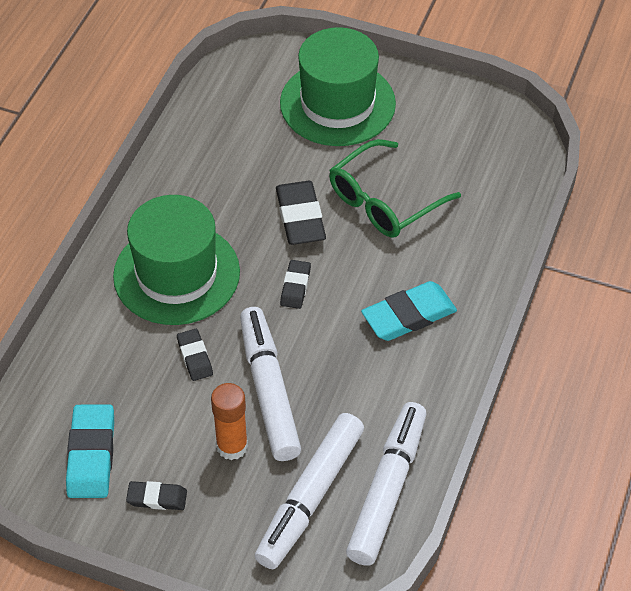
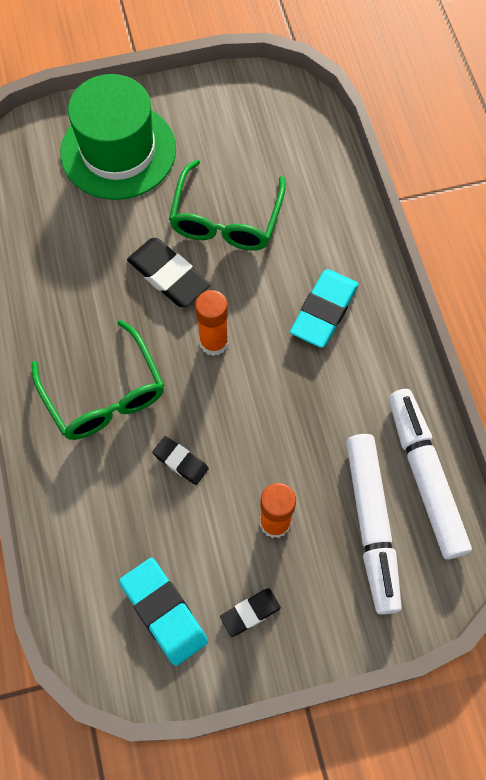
camera: 35 degrees left, 15 degrees up
(176, 274) = (104, 394): green hat -> green glasses
(268, 390) = (265, 451): white marker -> none
(295, 286) = (214, 342): black eraser -> orange glue stick

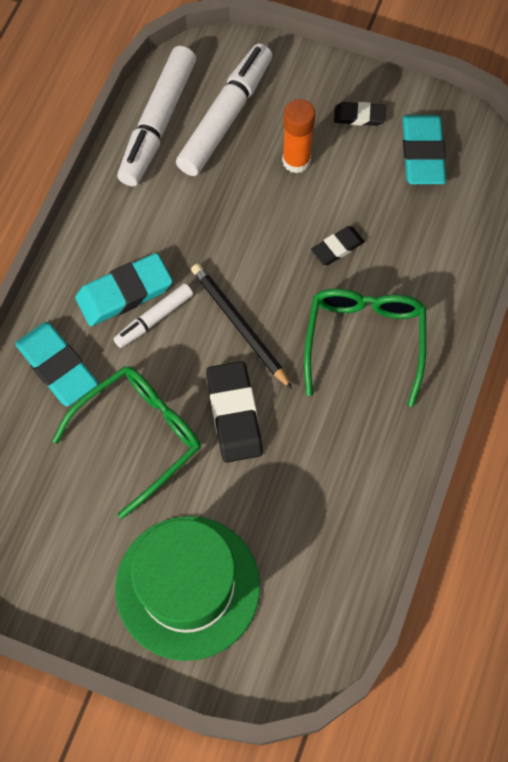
camera: 145 degrees left, 0 degrees up
(180, 461) = (337, 247): black eraser -> black eraser turned 75 degrees clockwise
(214, 342) = (239, 326): orange glue stick -> black pencil
(284, 306) = (154, 319): none -> white marker
(325, 228) = (57, 366): none -> turquoise eraser

